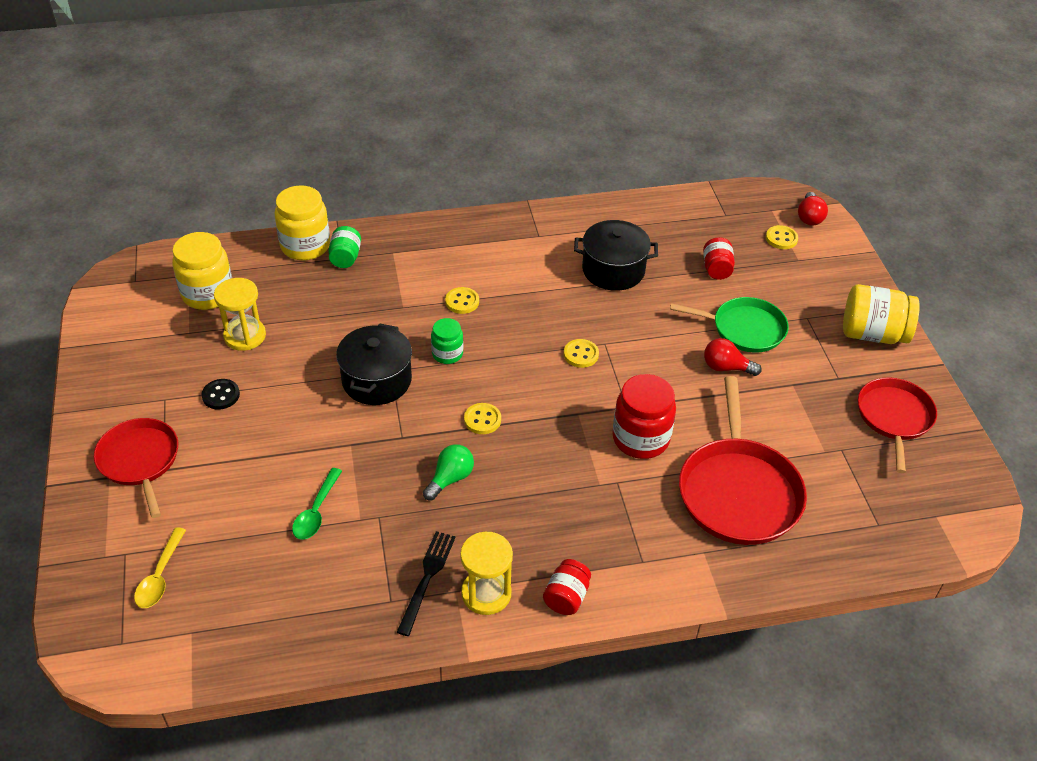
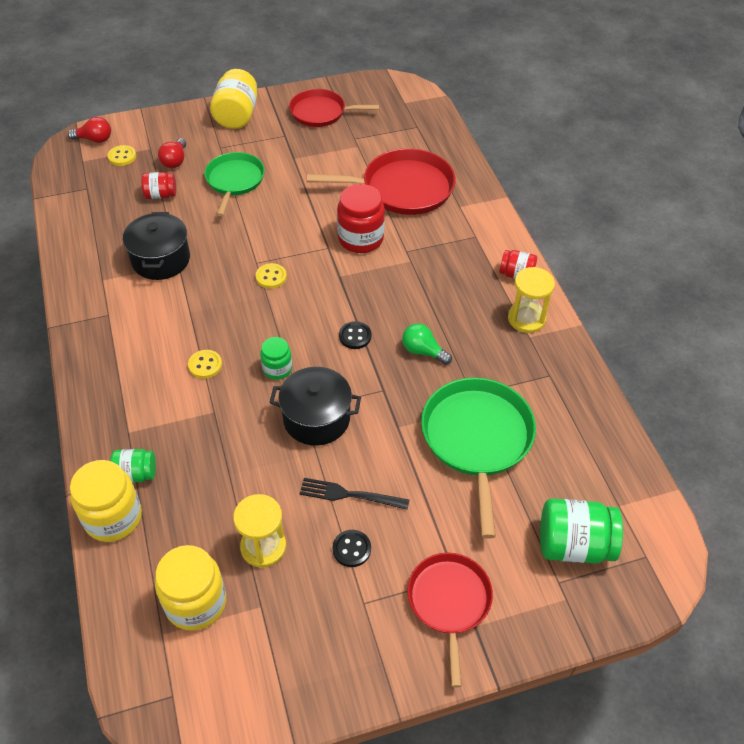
camera: 95 degrees left, 5 degrees up
(140, 461) = (449, 602): red pan -> red pan turned 120 degrees clockwise
(160, 576) = (574, 545): yellow spoon -> green jar
(316, 511) = (477, 439): green spoon -> green pan
(427, 577) = (522, 355): black fork -> black fork (348, 495)
(482, 420) = (355, 336): yellow button -> black button
(726, 367) = (279, 192): red light bulb -> red light bulb (175, 161)

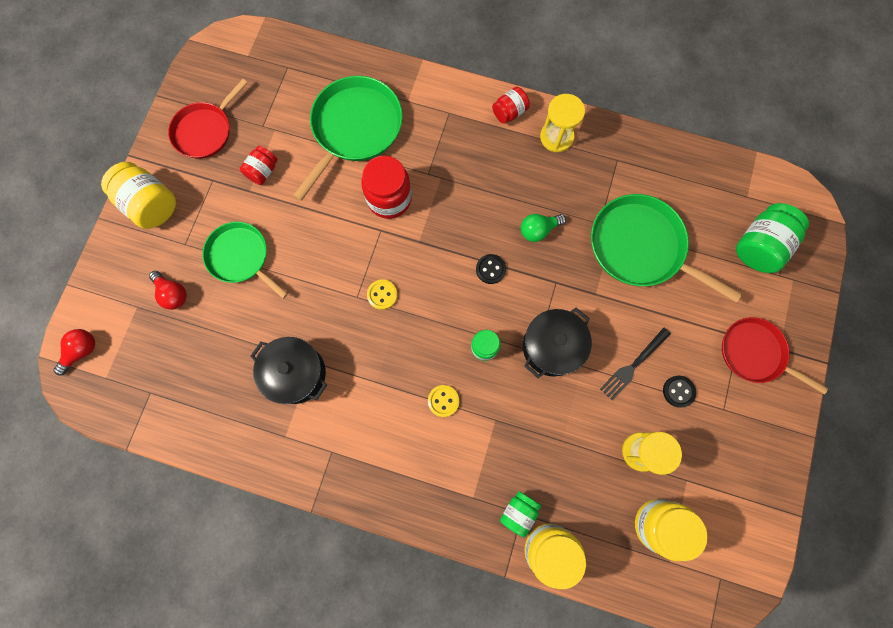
camera: 55 degrees left, 25 degrees up
(122, 156) = (128, 338): yellow button -> none
(161, 195) = (211, 330): red jar -> red jar (263, 171)
(402, 188) = (354, 129): red pan -> green pan

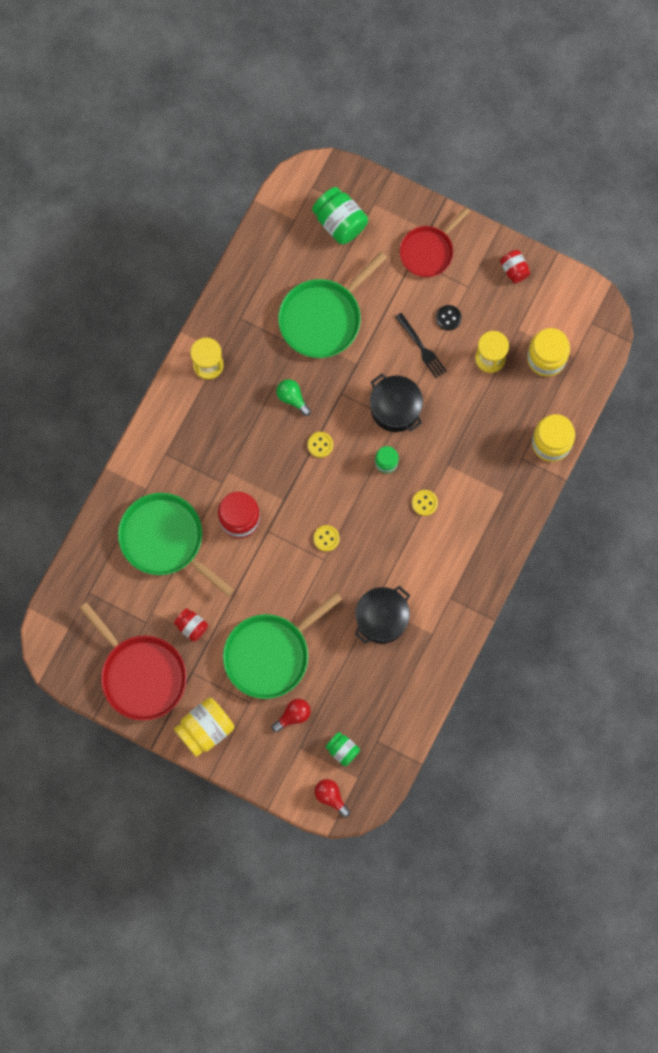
camera: 80 degrees left, 0 degrees up
(205, 131) = (141, 675): red pan -> red pan, size x1.51
(241, 257) = (270, 654): green pan -> green pan, size x1.51
(490, 269) = (320, 445): black button -> yellow button
(509, 112) = (176, 400): red jar -> red jar (514, 270)
(518, 512) = (520, 460): green jar -> green jar (342, 750)
(538, 230) = (292, 398): green light bulb -> green light bulb turned 150 degrees clockwise

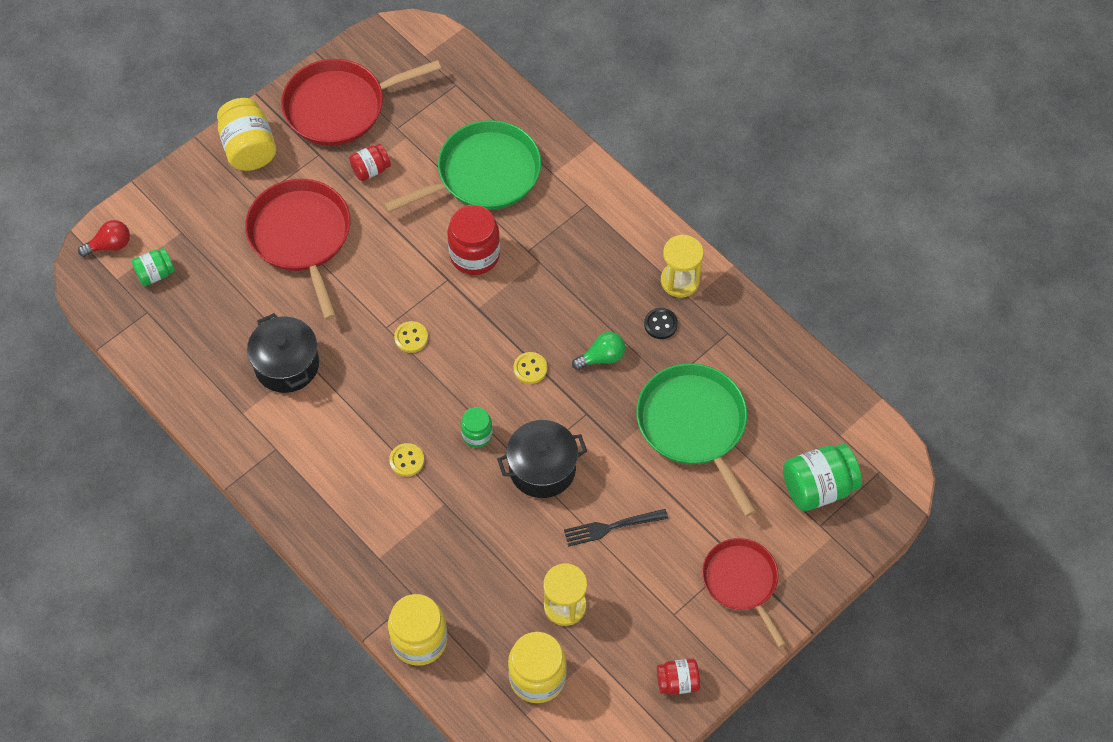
camera: 110 degrees right, 15 degrees down
(270, 654) = (301, 237): green pan -> red pan
(293, 716) = (220, 237): red light bulb -> none
(448, 318) = (639, 574): black button -> black button (660, 324)

